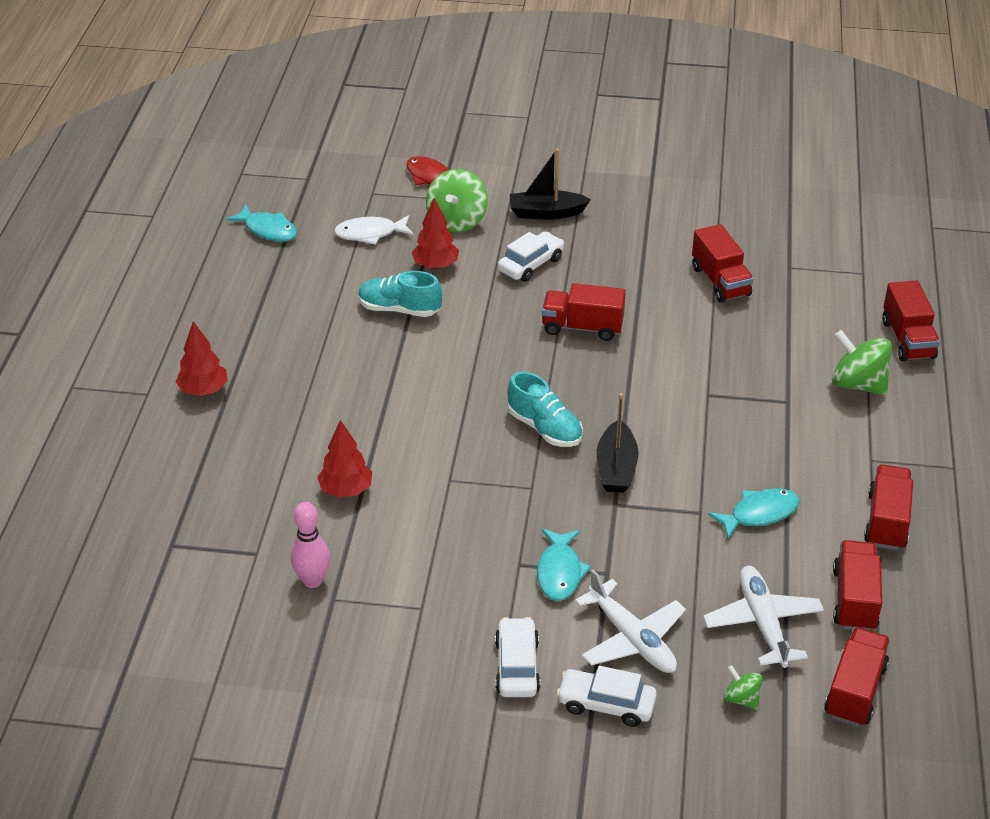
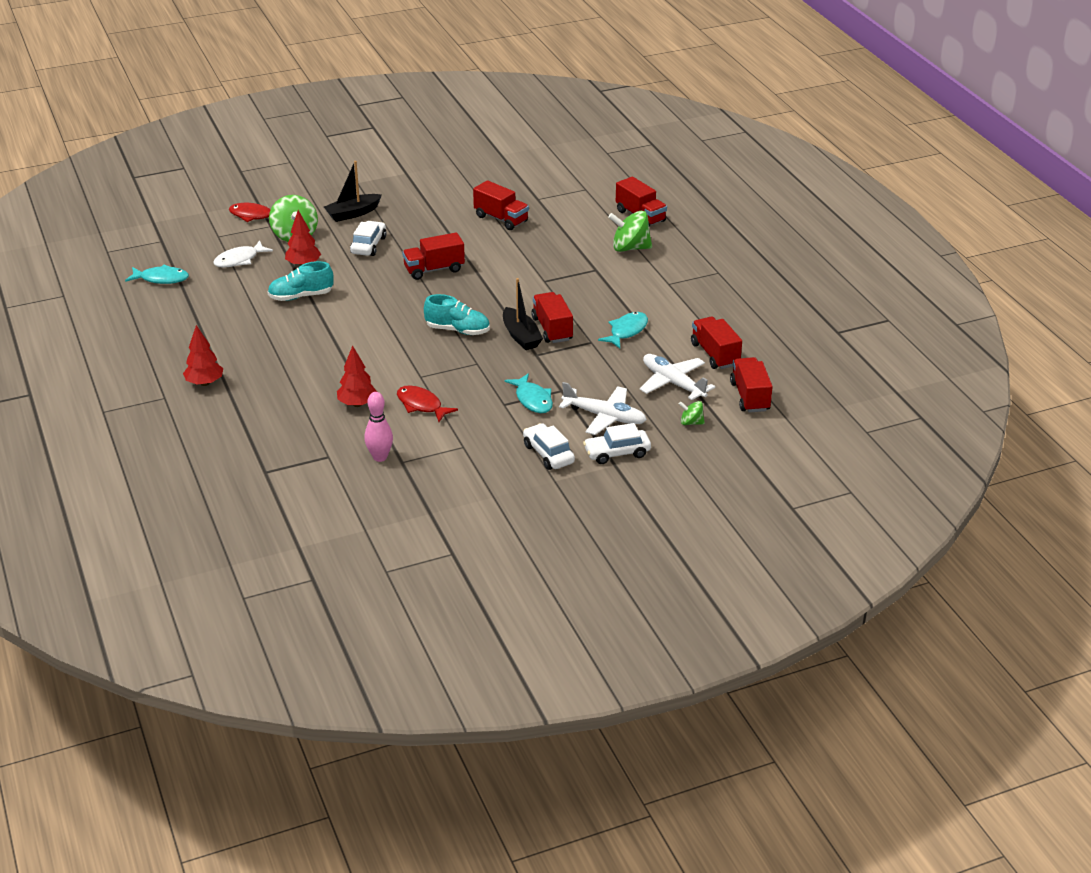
camera: 30 degrees left, 5 degrees down
(418, 523) = (421, 405): none -> red fish
(886, 521) = (702, 311): red truck -> red truck (552, 329)

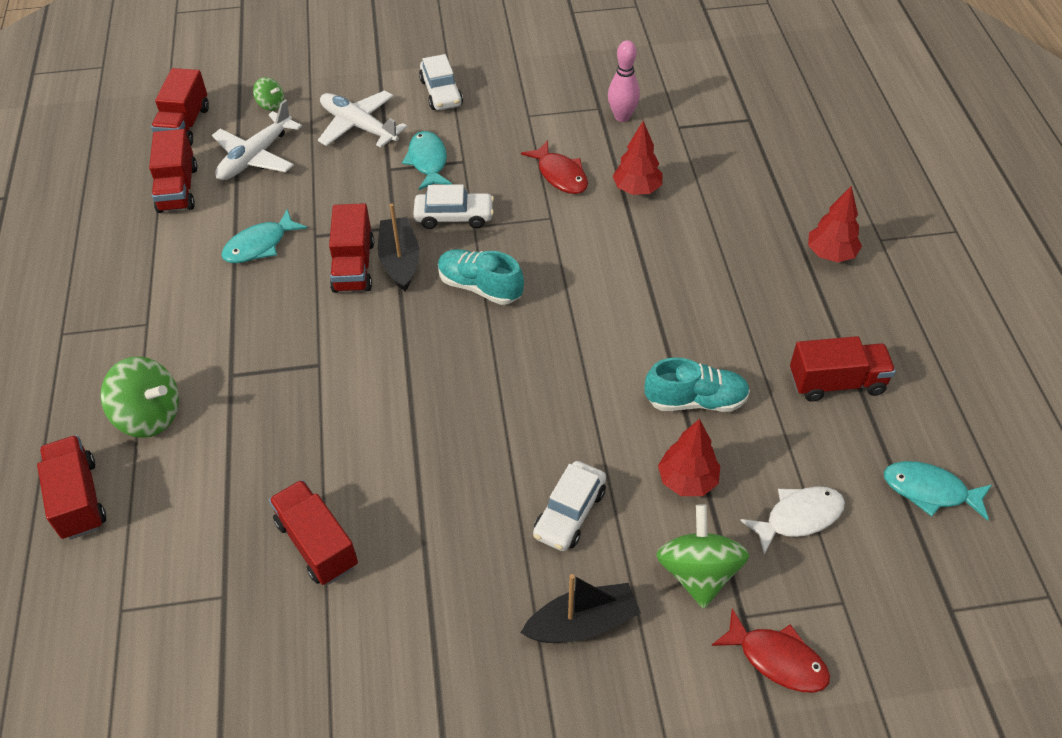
camera: 165 degrees left, 15 degrees up
(434, 269) = (476, 424): red truck -> red truck (836, 383)
(617, 453) = (370, 83): white car -> white car (454, 217)
(673, 383) = (256, 157): white plane -> white plane turned 60 degrees clockwise

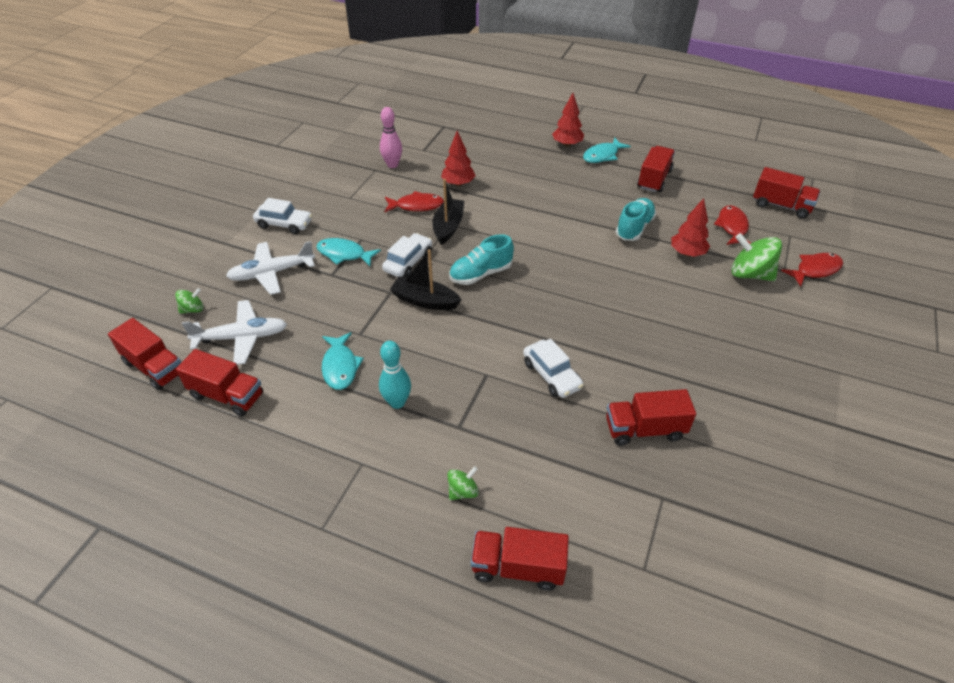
camera: 60 degrees left, 5 degrees down
(149, 416) = (463, 491): green spinning top -> green spinning top, size x0.53
(237, 311) = (397, 402): none -> turquoise bowling pin
(256, 157) = (242, 337): white plane -> white plane turned 75 degrees counterclockwise
(353, 266) = (409, 324): red truck -> red truck (781, 206)
(569, 513) = (684, 305): white car -> white car (552, 375)
(582, 623) = (763, 330): black boat -> black boat (448, 227)
(798, 517) = (732, 227): white fish -> red fish
(930, 491) = (738, 182): turquoise fish -> turquoise fish (602, 155)

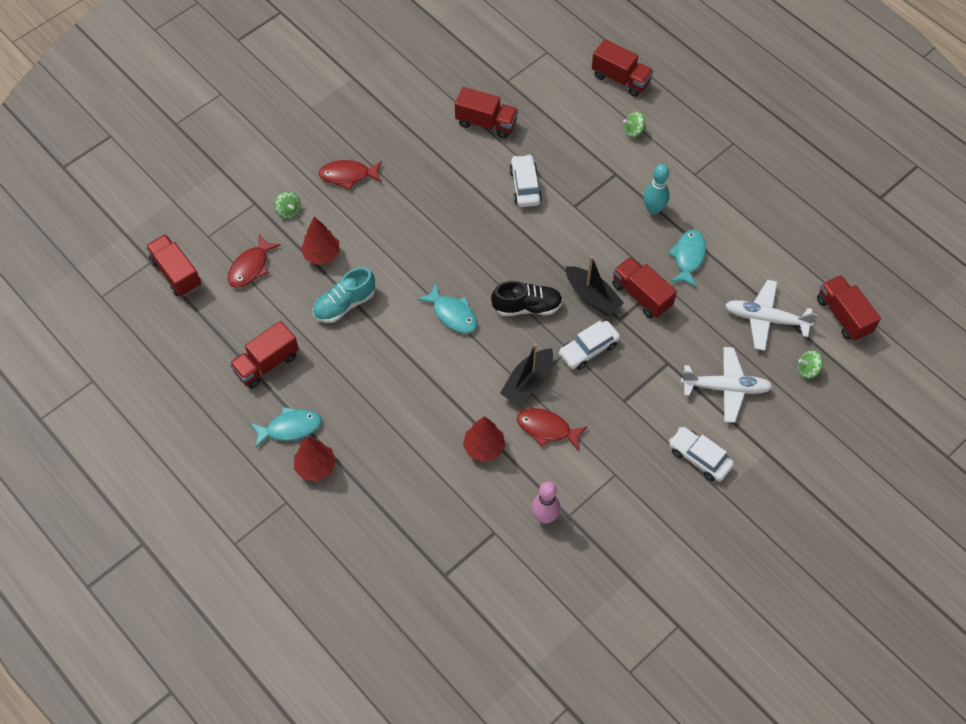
camera: 155 degrees left, 15 degrees up
(227, 395) = (785, 265): red truck -> red truck (641, 295)
(344, 254) = (648, 385): turquoise fish -> turquoise fish (452, 314)
(481, 274) = (527, 307): turquoise shoe -> black shoe
(750, 274) = (288, 211): green spinning top -> green spinning top, size x0.53
(815, 270) = (229, 192): red fish -> red fish (348, 175)

